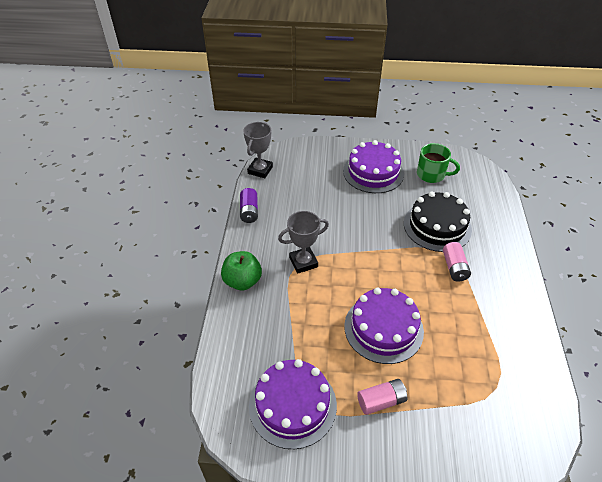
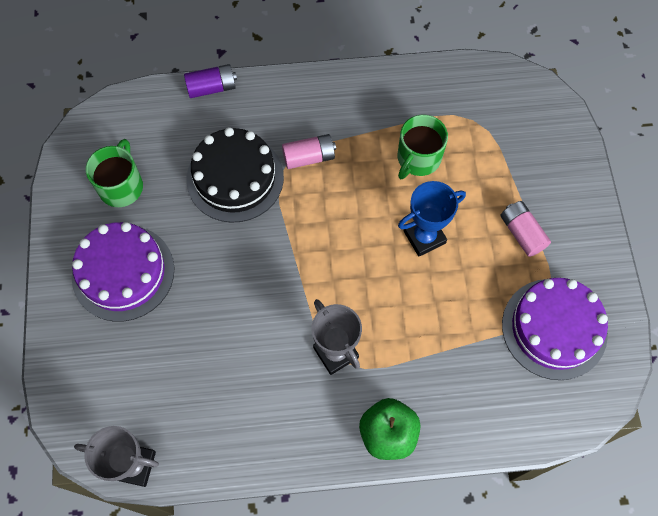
camera: 100 degrees left, 20 degrees up
(249, 211) = (242, 459): purple battery -> purple battery (212, 88)
(383, 328) = (424, 237): purple cake -> blue trophy
(455, 337) = (418, 158): none -> green mug

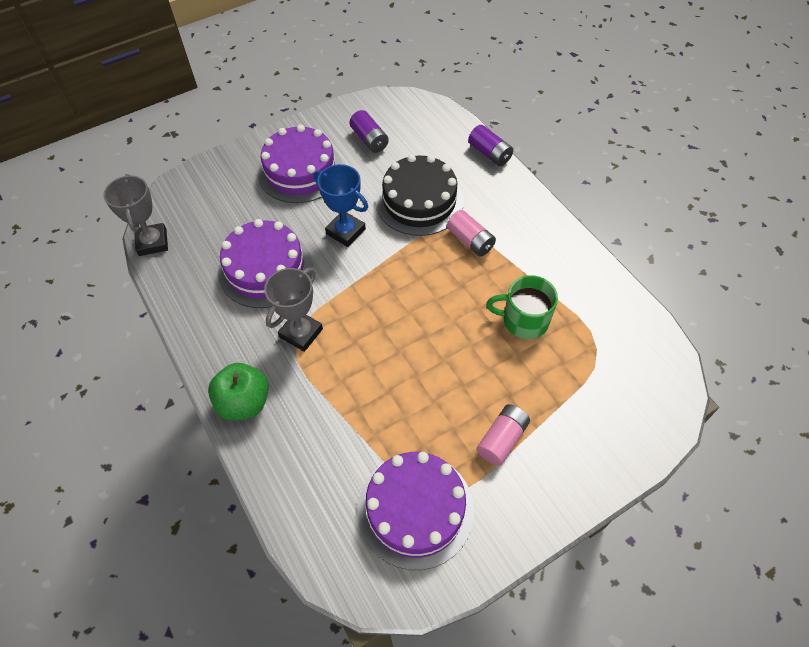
camera: 65 degrees right, 10 degrees down
(121, 186) = (369, 139): green mug -> purple battery
(238, 357) = (265, 268): none -> purple cake
(424, 237) = (447, 356): blue trophy -> blue trophy (346, 231)

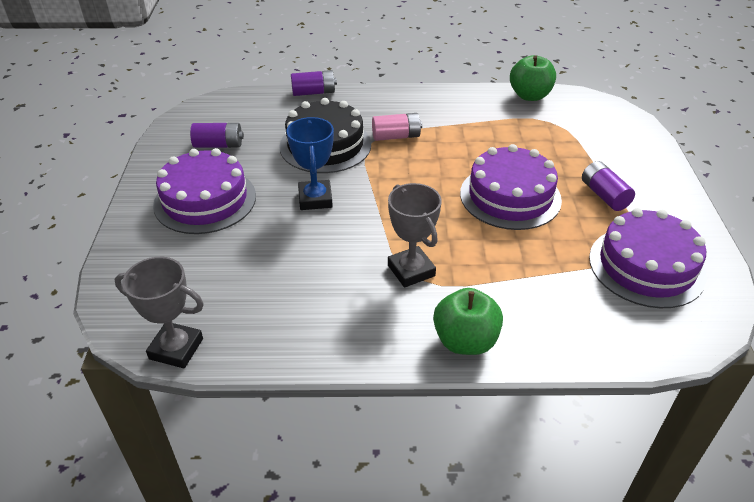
camera: 60 degrees left, 15 degrees down
(265, 268) = (307, 268): purple cake -> purple cake (510, 196)
(346, 231) = (315, 199): blue trophy -> blue trophy turned 75 degrees counterclockwise
(502, 439) = (604, 195): pink battery -> purple battery
(524, 320) = (499, 142): green mug -> none
(631, 313) = (529, 96): none -> green apple

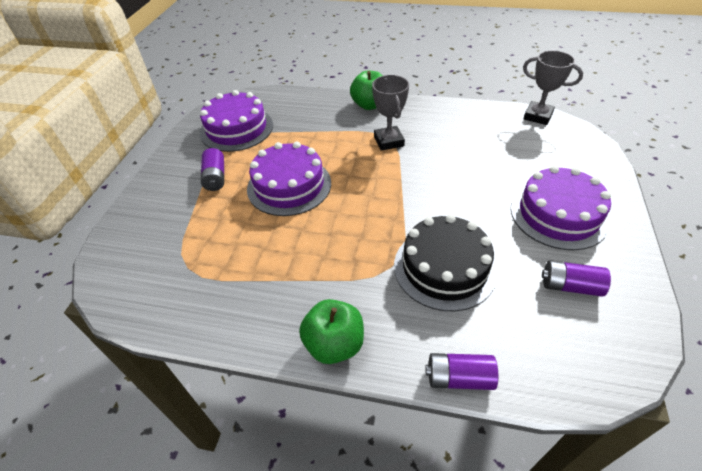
camera: 165 degrees left, 5 degrees up
(315, 199) = (455, 203): blue trophy -> none
(396, 136) = (364, 269): pink battery -> none
(529, 96) = (174, 317): green apple -> green apple (334, 344)

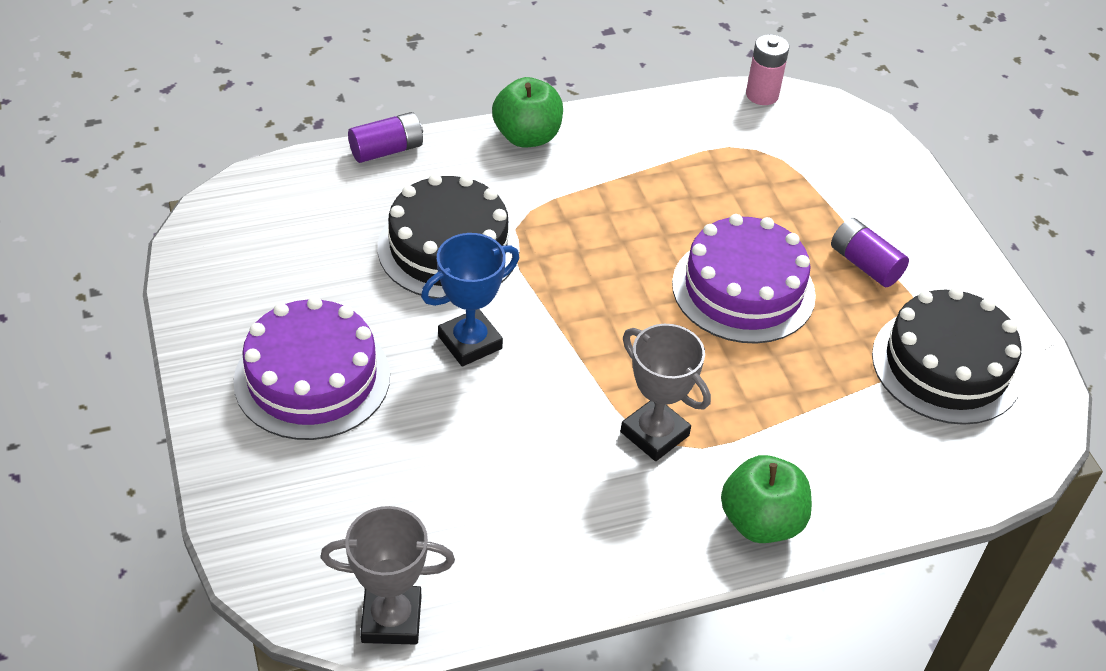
camera: 145 degrees right, 0 degrees up
(130, 312) = (762, 95): none -> pink battery
(236, 129) = (946, 365): purple cake -> black cake
(458, 205) = (470, 342): none -> blue trophy
(570, 286) = (283, 275): purple battery -> none

